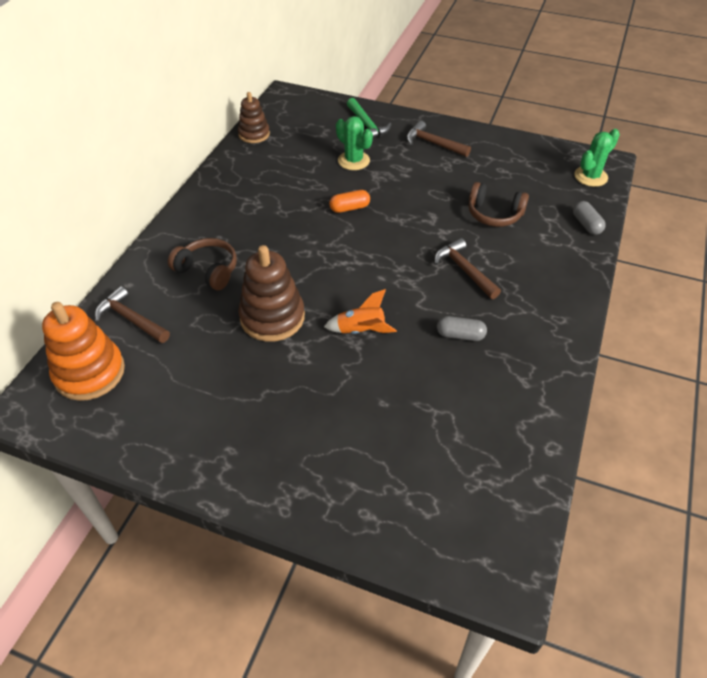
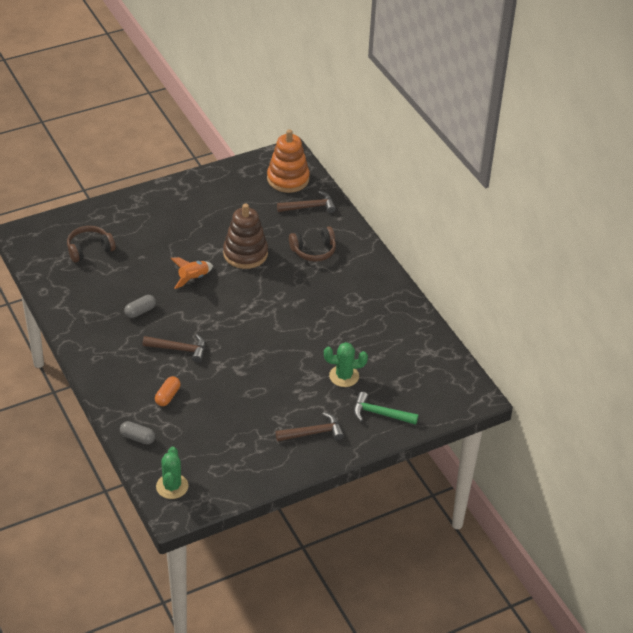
camera: 130 degrees right, 5 degrees down
(254, 134) = (438, 347): brown stacking toy -> none
(349, 208) = (296, 340): orange capsule -> orange capsule (167, 396)
(494, 214) = (204, 402): brown headphones -> brown headphones (89, 249)

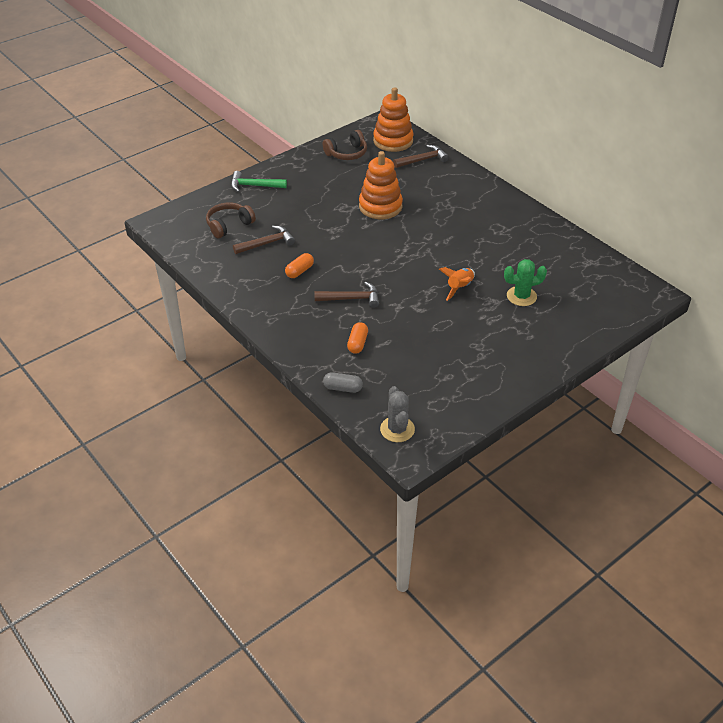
camera: 10 degrees left, 0 degrees up
(140, 311) = (299, 271): grey capsule -> orange capsule
(172, 486) = (397, 429): green cactus -> grey cactus
(193, 278) = (339, 235): orange rocket -> orange rocket (459, 288)
(245, 254) = (380, 206): brown stacking toy -> orange stacking toy
(313, 433) = (516, 353): brown hammer -> brown hammer (267, 243)
(314, 251) = (443, 194): brown headphones -> brown headphones (347, 153)
(380, 414) = (572, 324): green hammer -> green hammer (254, 186)

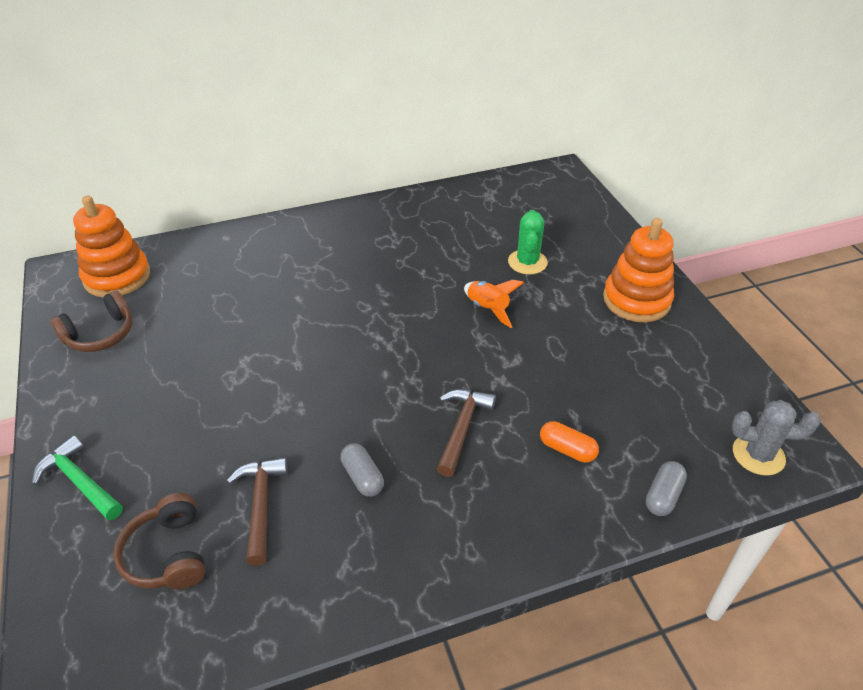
camera: 70 degrees left, 0 degrees up
(254, 186) = (80, 481): green hammer -> green hammer turned 105 degrees clockwise
(299, 271) = (362, 477): orange capsule -> grey capsule
(347, 153) = (100, 334): brown headphones -> brown headphones turned 60 degrees clockwise
(380, 206) = (263, 334): orange stacking toy -> orange stacking toy (636, 300)
(422, 160) = (190, 262): brown hammer -> none

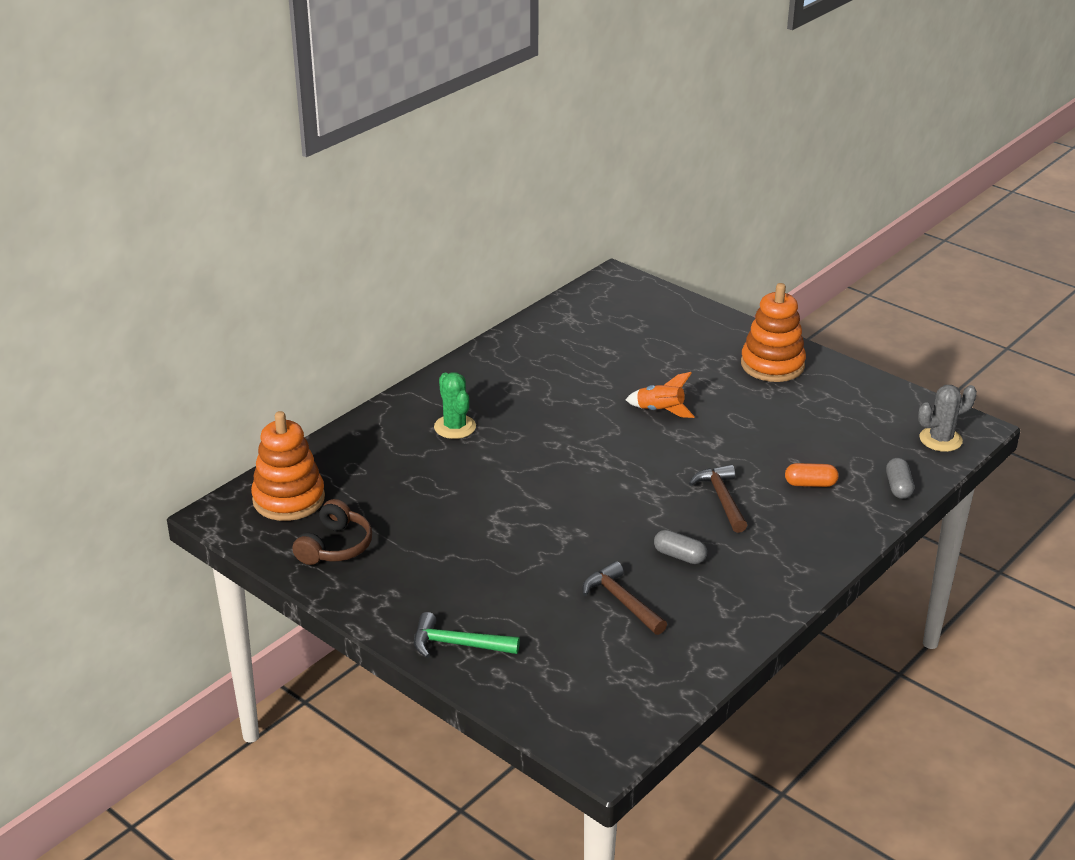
camera: 30 degrees left, 10 degrees down
(167, 554) = (585, 655): brown headphones -> none
(527, 262) = (658, 364): green cactus -> green cactus (455, 427)

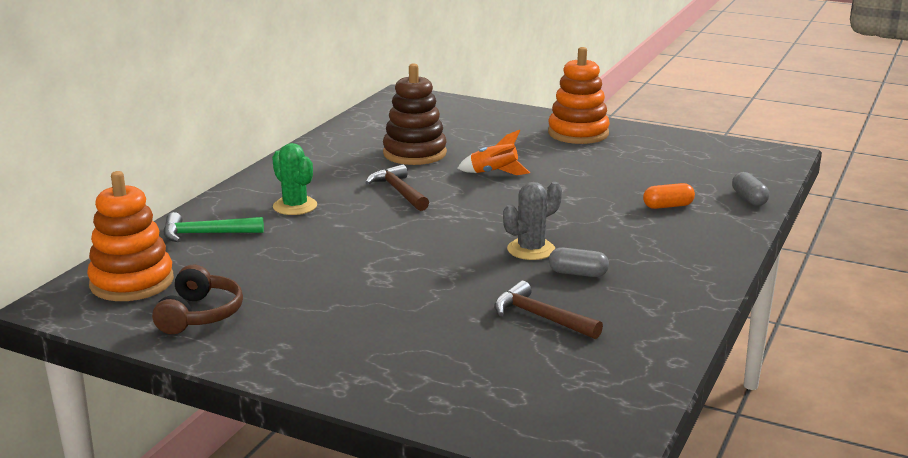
camera: 15 degrees left, 10 degrees down
(458, 644) = (379, 380): green hammer -> green hammer (206, 234)
(593, 370) = (414, 153): none -> brown stacking toy
(722, 499) = (592, 226): brown hammer -> brown hammer (399, 191)
(940, 439) = (761, 164): grey cactus -> grey cactus (531, 249)

